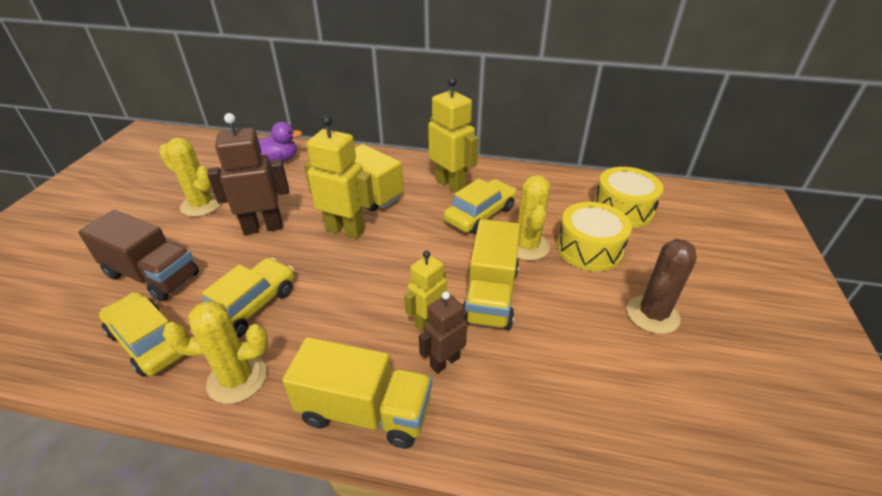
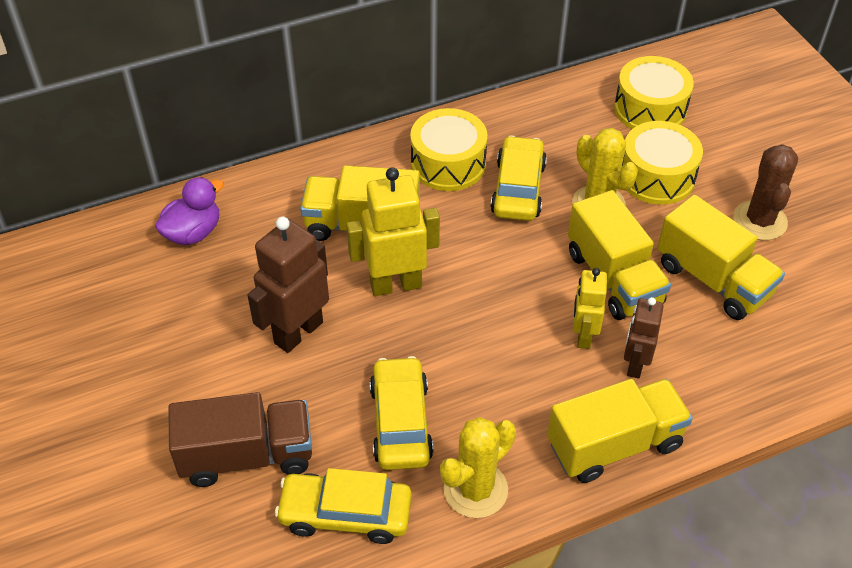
camera: 35 degrees left, 10 degrees up
(201, 205) = (179, 346): yellow cactus -> none
(451, 184) = (448, 164): yellow robot -> yellow drum
(570, 336) = (713, 279): none -> yellow truck

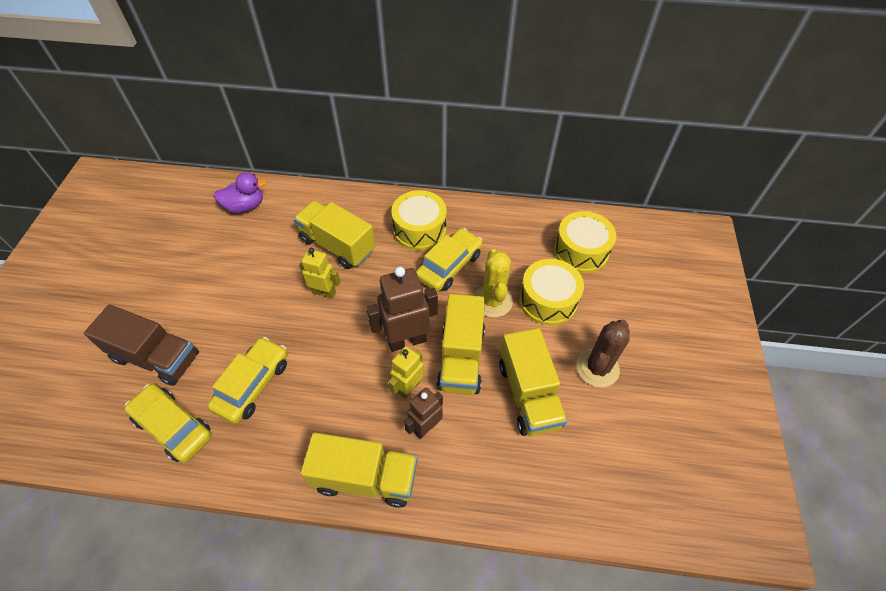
camera: 30 degrees right, 5 degrees up
(298, 332) = (247, 295): brown robot -> brown robot (406, 340)
(395, 284) = (325, 292): yellow robot -> yellow robot, size x0.62
(475, 489) = (256, 456): yellow cactus -> none

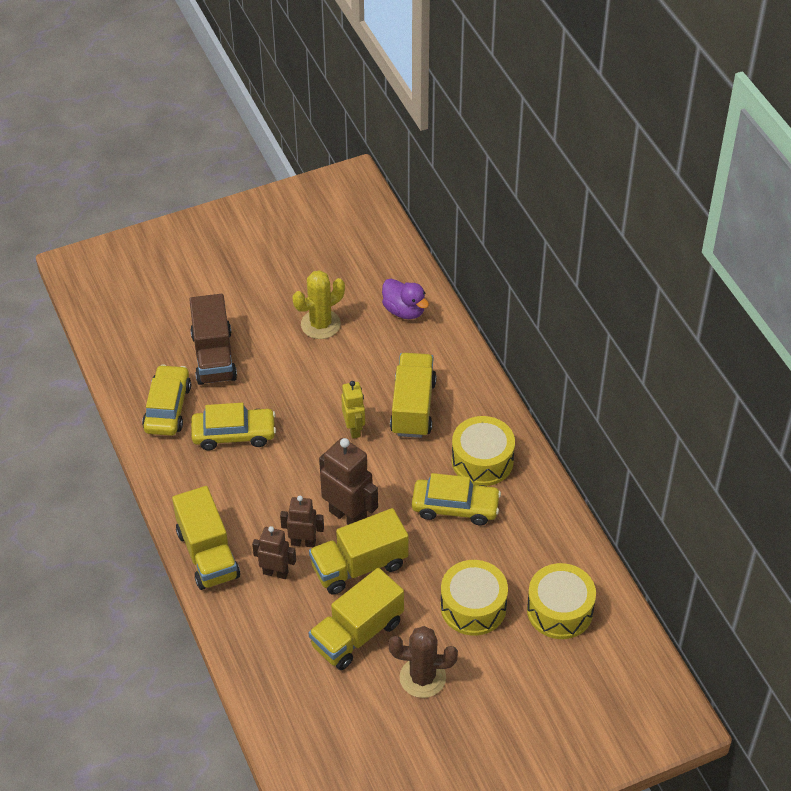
camera: 60 degrees right, 5 degrees down
(408, 388) = (303, 542): yellow robot -> brown robot
(492, 301) = (439, 562): yellow cactus -> yellow cactus (320, 324)

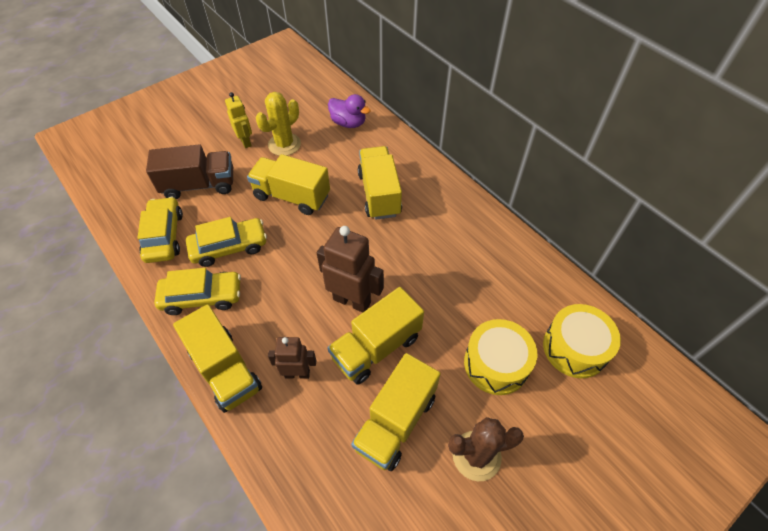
camera: 15 degrees left, 5 degrees up
(214, 356) = (199, 185): brown truck -> brown truck turned 75 degrees counterclockwise
(303, 542) = (317, 335): brown robot -> none
(314, 390) = (292, 196): none -> yellow truck
(354, 429) = (335, 221): yellow robot -> yellow robot (245, 141)
(455, 507) = (444, 271): yellow car -> yellow car (202, 297)
(482, 461) = (452, 226): yellow drum -> none

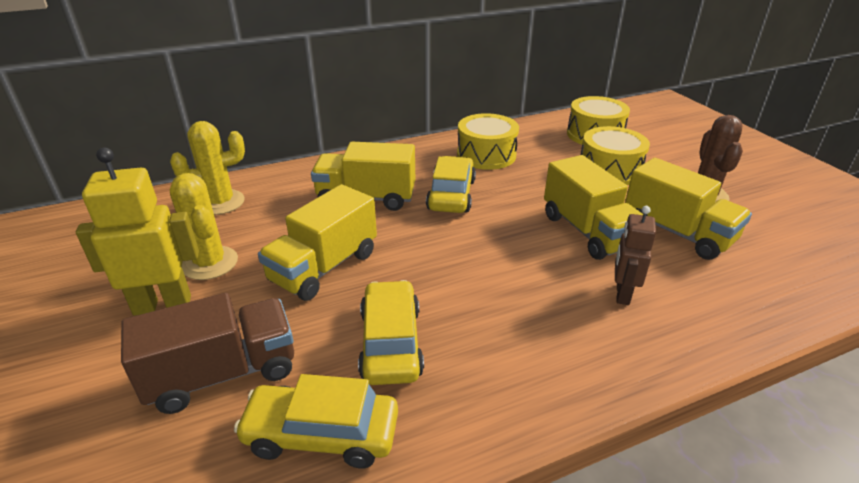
camera: 75 degrees left, 20 degrees down
(199, 185) = (223, 374): brown truck -> brown truck turned 60 degrees clockwise
(202, 297) = (482, 383): yellow car -> yellow car (451, 195)
(225, 370) = (617, 363): yellow truck -> none
(245, 141) = (163, 305): yellow robot -> yellow robot, size x1.62
(348, 123) = (220, 202): purple duck -> yellow cactus
(352, 301) = (521, 239): brown robot -> none
(482, 257) = (486, 155): none -> yellow drum

